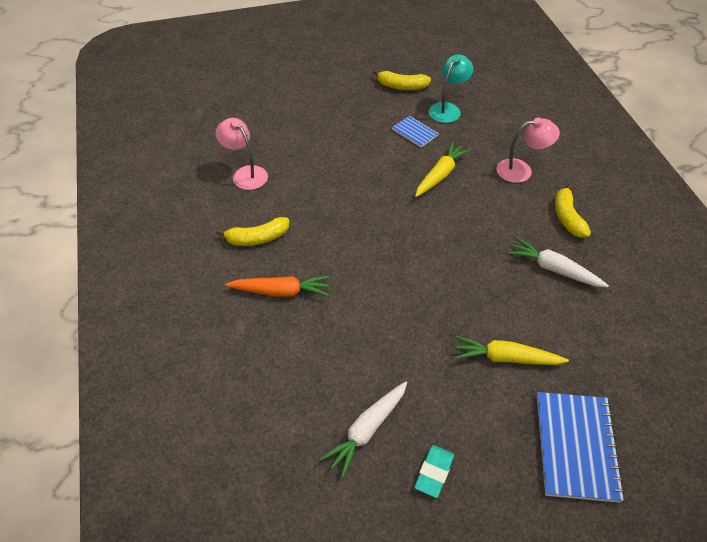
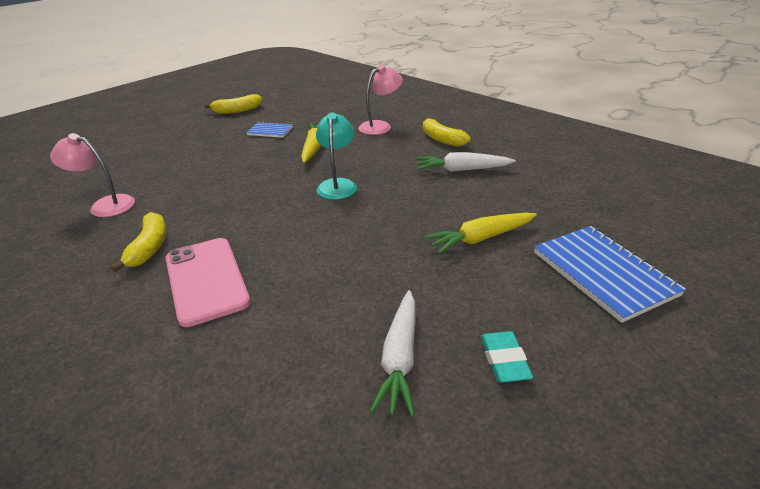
camera: 30 degrees left, 15 degrees down
(257, 238) = (149, 248): yellow banana -> yellow banana turned 45 degrees counterclockwise
(280, 291) = (206, 280): orange carrot -> pink phone
(448, 109) = (289, 112): turquoise lamp -> turquoise lamp (337, 185)

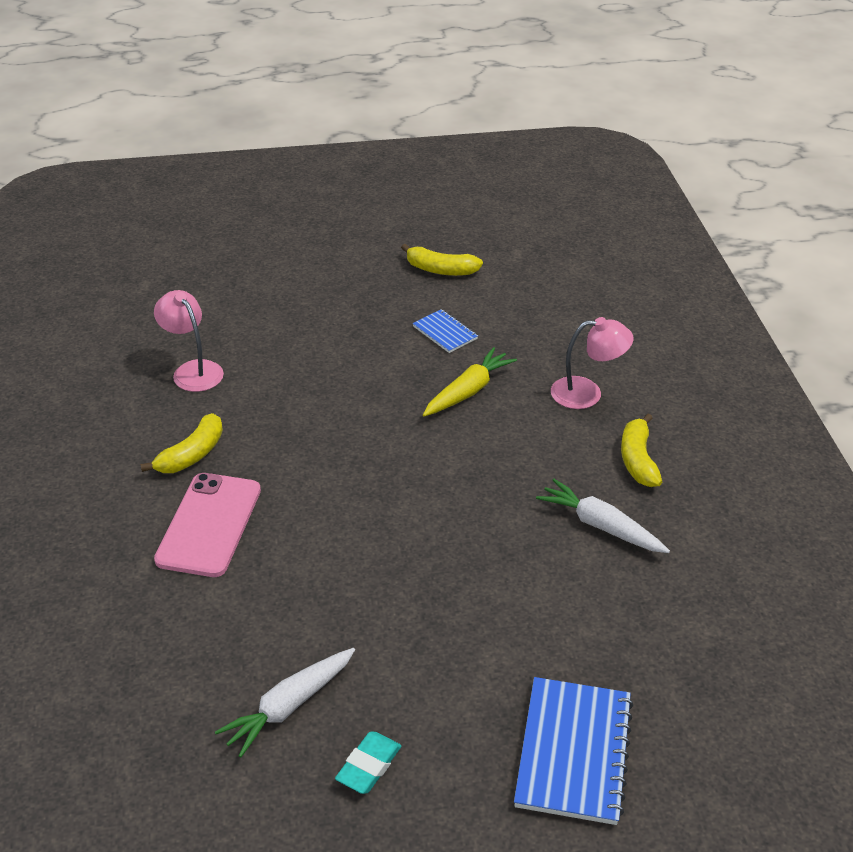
camera: 35 degrees right, 5 degrees up
(337, 185) = (436, 469): turquoise lamp -> none
(481, 238) = (503, 633): yellow carrot -> none

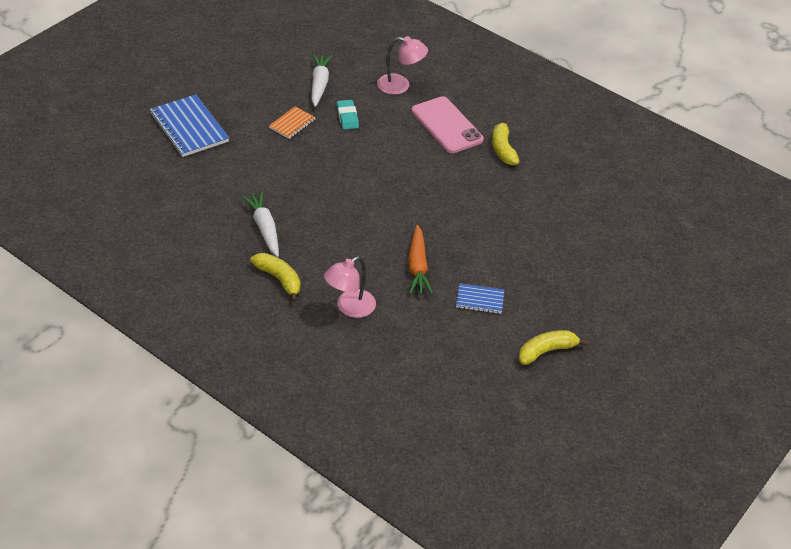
camera: 135 degrees right, 5 degrees up
(193, 370) = (573, 189): pink lamp -> pink lamp (400, 85)
(368, 766) = (265, 83): turquoise eraser -> turquoise eraser (347, 117)
(409, 658) = (292, 124): none -> orange notebook
(468, 391) = (417, 266): yellow carrot -> orange carrot
(601, 526) = (264, 228): white carrot -> white carrot turned 105 degrees counterclockwise

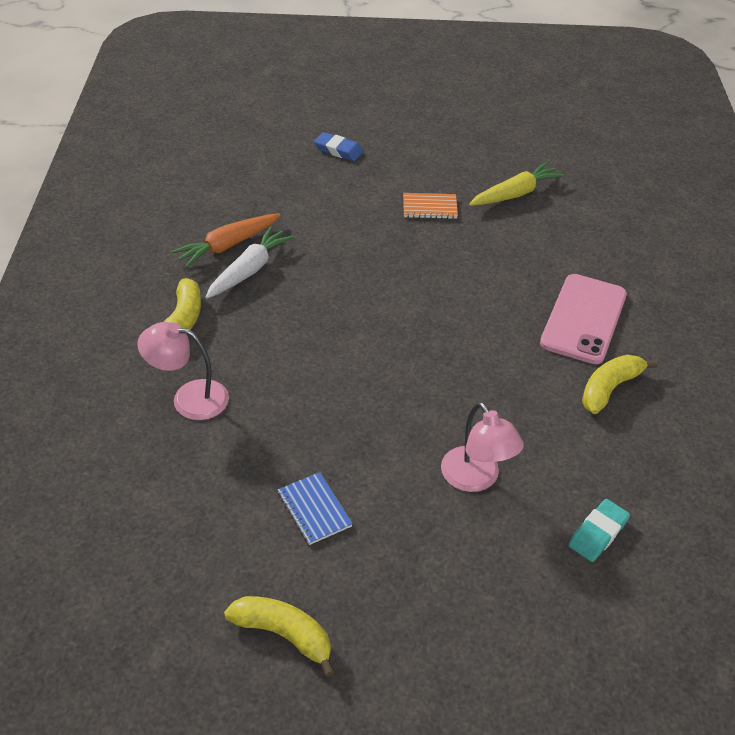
camera: 55 degrees right, 0 degrees up
(189, 128) = (338, 150): blue notebook -> blue eraser
(319, 84) = (515, 194): white carrot -> yellow carrot
(347, 117) = (492, 238): turquoise eraser -> turquoise eraser (598, 533)
(400, 85) = (597, 249): pink lamp -> pink lamp (476, 479)
(417, 266) = (315, 420): orange carrot -> orange carrot (228, 245)

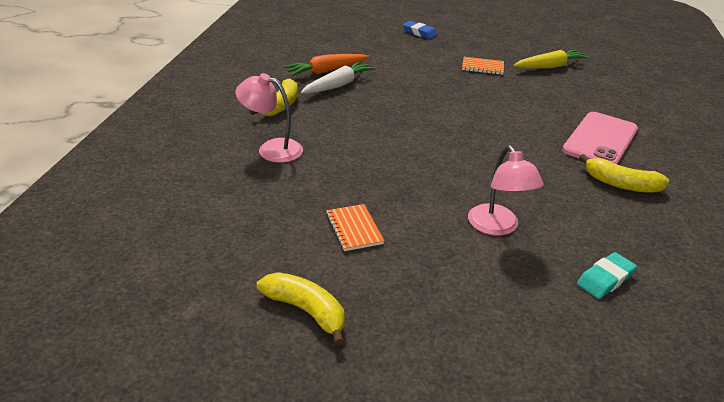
camera: 10 degrees right, 10 degrees down
(314, 509) = (354, 229): blue notebook -> orange notebook
(609, 388) = (620, 184): yellow banana -> yellow banana turned 120 degrees counterclockwise

